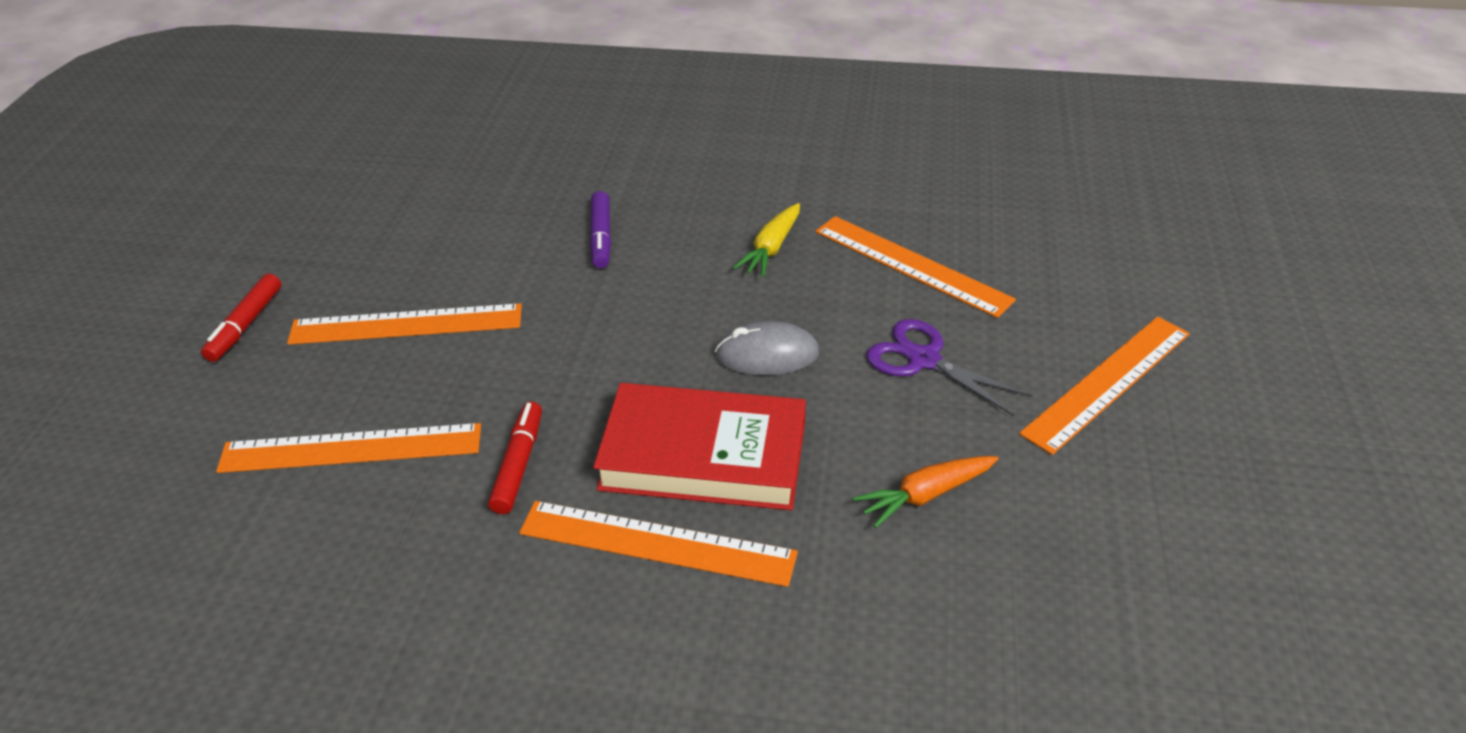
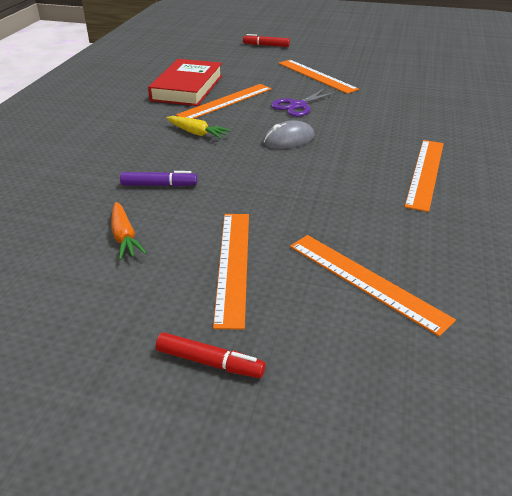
camera: 85 degrees left, 5 degrees down
(351, 448) = (366, 281): orange ruler -> orange ruler turned 45 degrees counterclockwise
(518, 464) = (375, 213): red marker -> red marker (266, 45)
(703, 456) = (364, 159): red book -> red book (187, 88)
(767, 354) = (288, 139): grey mouse -> grey mouse turned 60 degrees clockwise
(925, 495) = (384, 113): orange carrot -> orange carrot (124, 237)

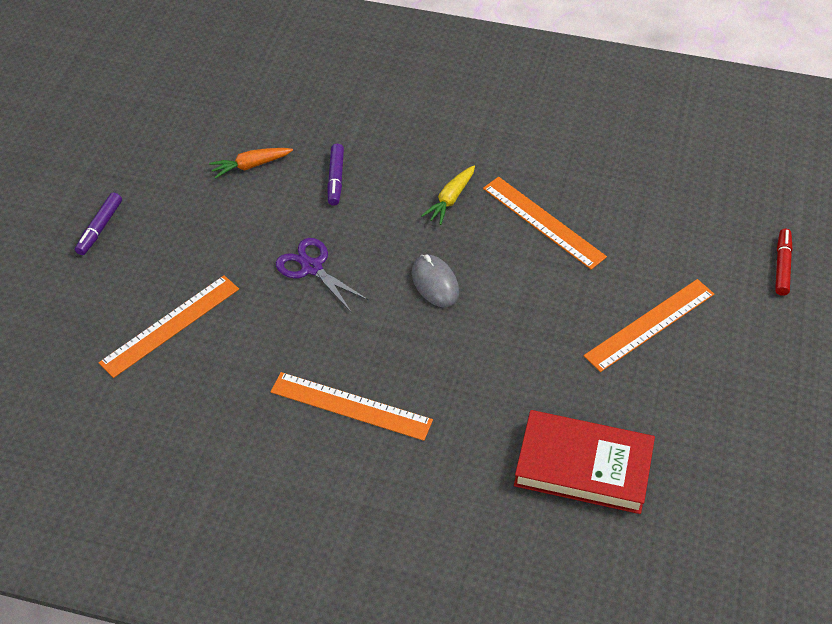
camera: 90 degrees right, 15 degrees up
(187, 88) = (586, 181): red book -> red book (583, 466)
(209, 362) = (100, 228): red marker -> purple marker
(233, 265) = (203, 238): orange ruler -> none
(298, 106) = (535, 296): purple scissors -> purple scissors (312, 267)

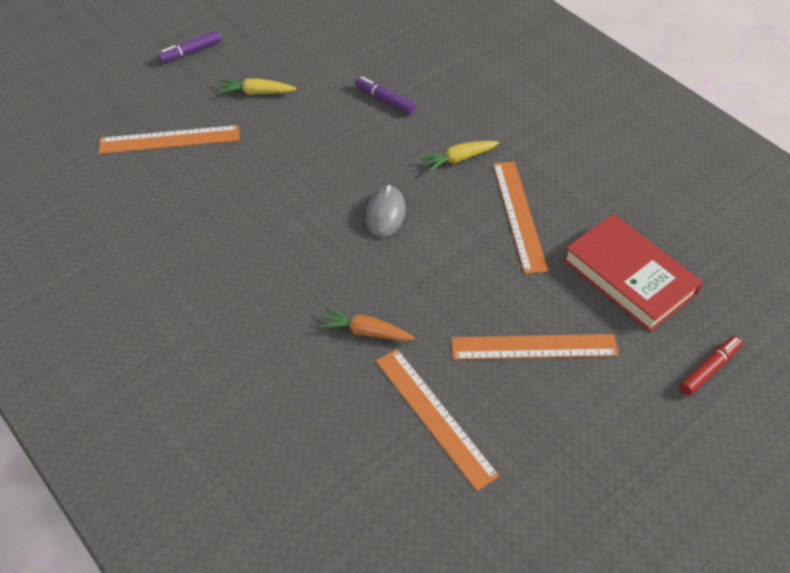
camera: 35 degrees right, 0 degrees up
(208, 235) = (256, 93): none -> yellow carrot
(250, 166) = (332, 61): orange carrot -> orange carrot (365, 331)
(312, 267) = (305, 153): purple scissors -> none
(336, 179) = (384, 100): purple marker -> purple marker turned 90 degrees clockwise
(351, 406) = (233, 267): orange ruler -> orange ruler (434, 416)
(583, 466) = (364, 426): red book -> red book (628, 277)

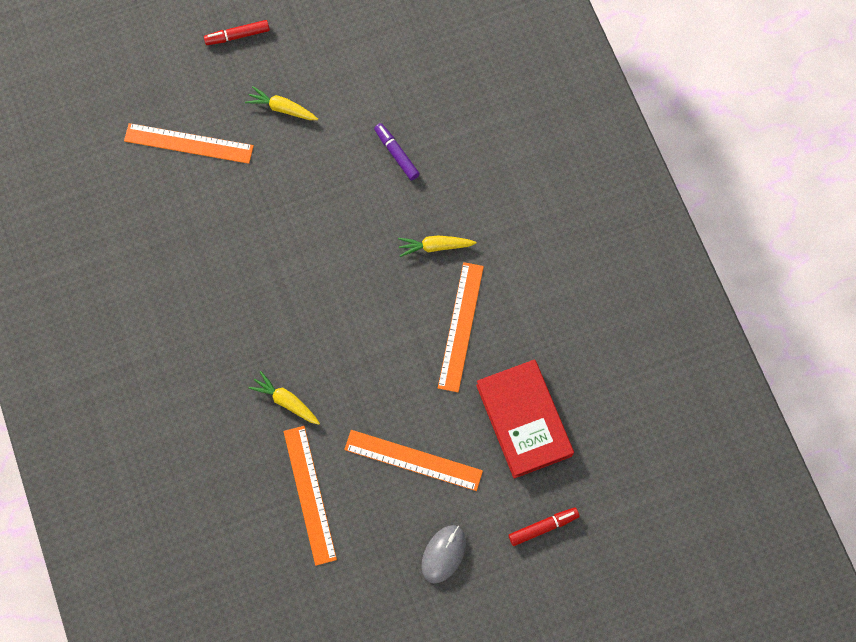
camera: 20 degrees right, 20 degrees up
(190, 52) = (238, 36): purple marker -> red marker
(365, 331) = (286, 401): orange carrot -> yellow carrot
(385, 214) = (346, 288): grey mouse -> grey mouse (443, 554)

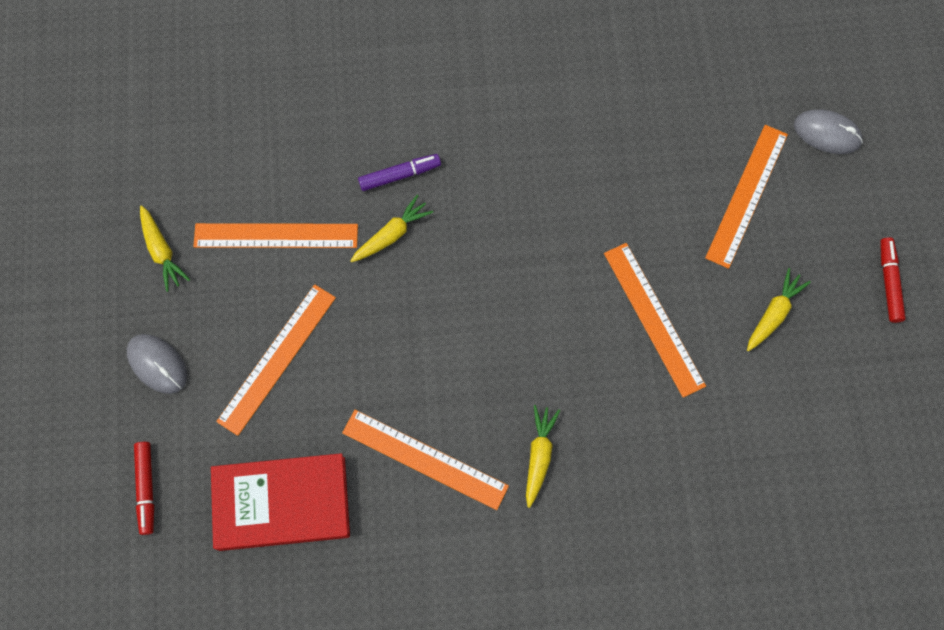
camera: 105 degrees right, 0 degrees up
(121, 95) = (826, 133): none -> grey mouse
(307, 190) = (653, 318): none -> orange ruler
(347, 585) = (162, 252): none -> yellow carrot
(396, 154) = (679, 440): purple marker -> purple marker (399, 175)

